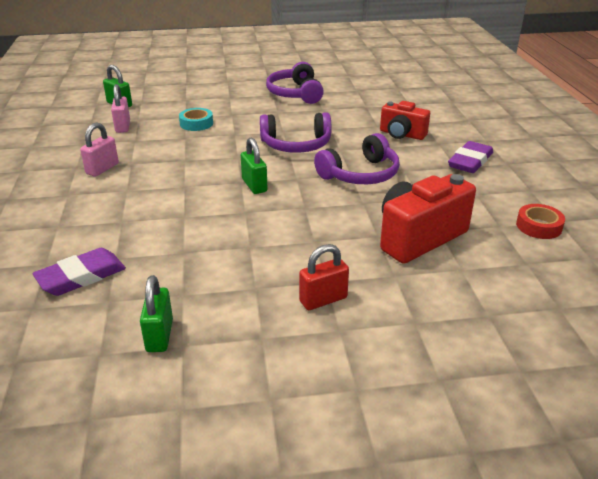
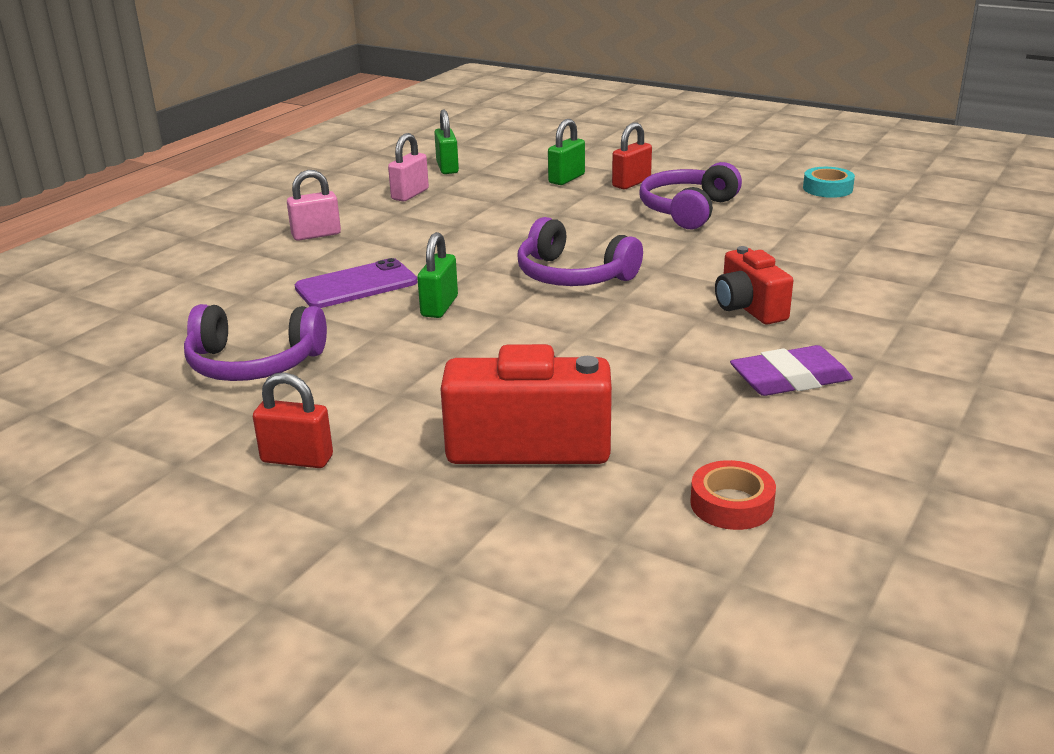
camera: 40 degrees right, 5 degrees down
(81, 276) = (131, 335): purple eraser -> none
(159, 335) = (102, 418): green padlock -> green padlock (566, 179)
(183, 190) = (356, 285): none -> purple phone
(196, 123) = (495, 214): turquoise tape -> turquoise tape (827, 188)
(243, 86) = (631, 183): none -> red padlock
(360, 174) = (592, 339): purple headphones -> purple headphones (254, 363)

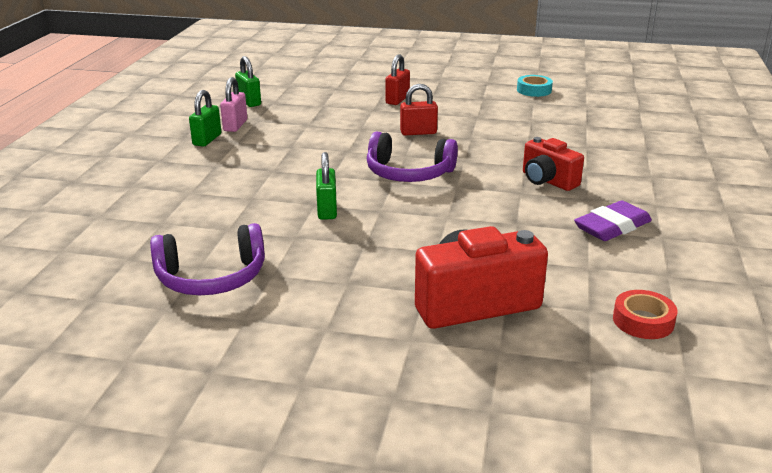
camera: 20 degrees left, 0 degrees up
(297, 459) = (308, 348): red padlock -> red padlock (418, 132)
(316, 235) = (183, 166): pink padlock -> none
(356, 285) = (248, 202): purple phone -> none
(566, 179) = (347, 101): green padlock -> green padlock (207, 140)
(688, 210) = (452, 115): purple headphones -> none

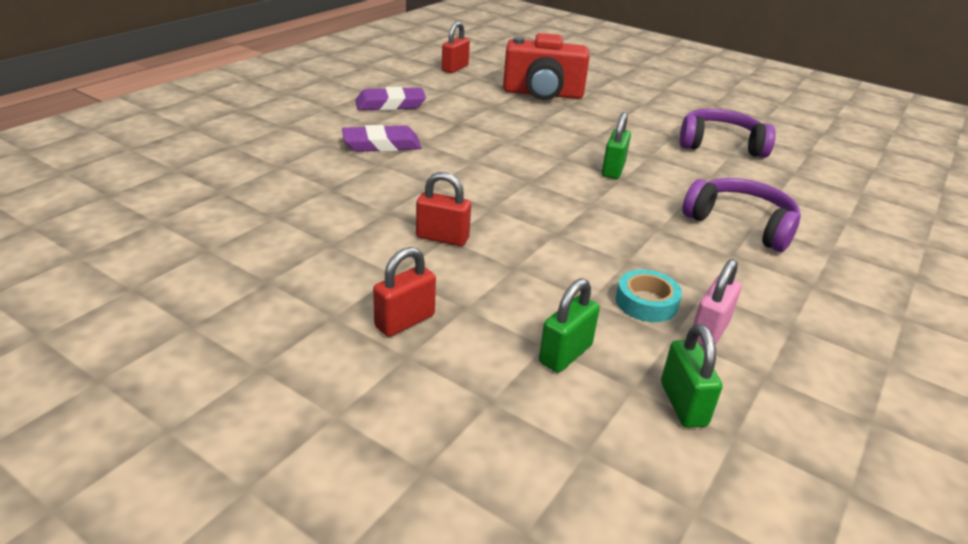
camera: 160 degrees left, 5 degrees up
(207, 140) = (752, 308): green padlock -> green padlock (565, 354)
(408, 173) = (507, 185): purple headphones -> purple headphones (741, 224)
(534, 90) = (159, 276): turquoise tape -> turquoise tape (646, 302)
(547, 181) = (381, 144): red camera -> purple eraser
(643, 321) = (455, 68): red tape -> red padlock

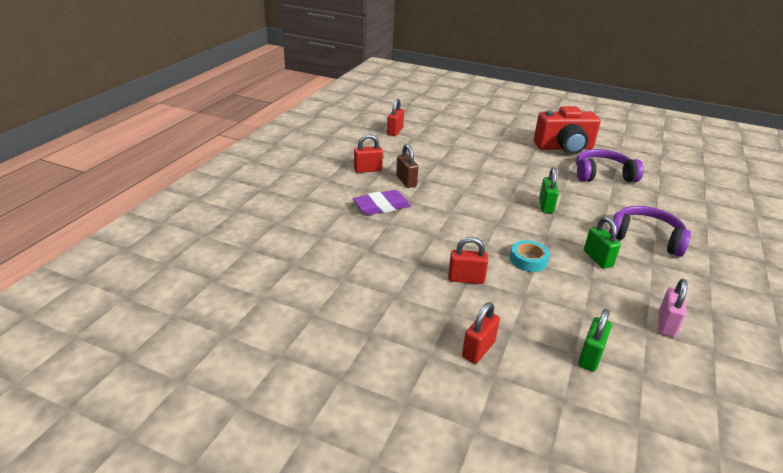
camera: 10 degrees left, 0 degrees up
(390, 104) = (368, 170): purple eraser -> red padlock
(433, 122) = (406, 181): none -> brown padlock
(542, 94) = (467, 147): red camera -> red camera (564, 148)
(646, 302) = (619, 308): turquoise tape -> turquoise tape (528, 260)
(683, 404) = (677, 380): green padlock -> green padlock (597, 259)

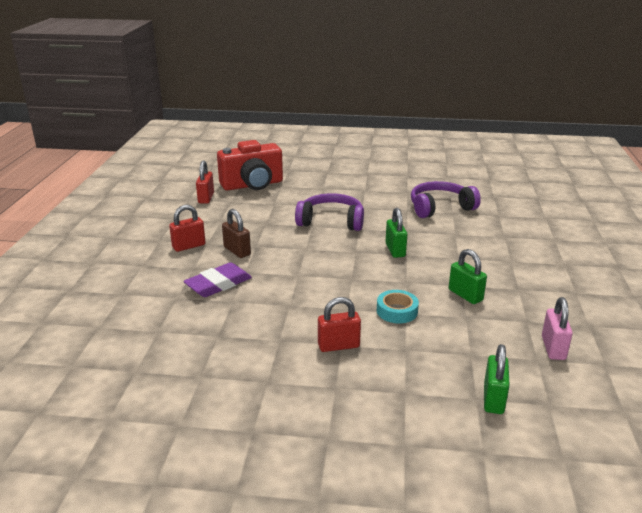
camera: 15 degrees left, 5 degrees down
(478, 349) = (378, 420): red padlock -> none
(564, 148) = (393, 186): red camera -> red camera (252, 185)
(646, 238) = (503, 264): purple headphones -> purple headphones (331, 221)

